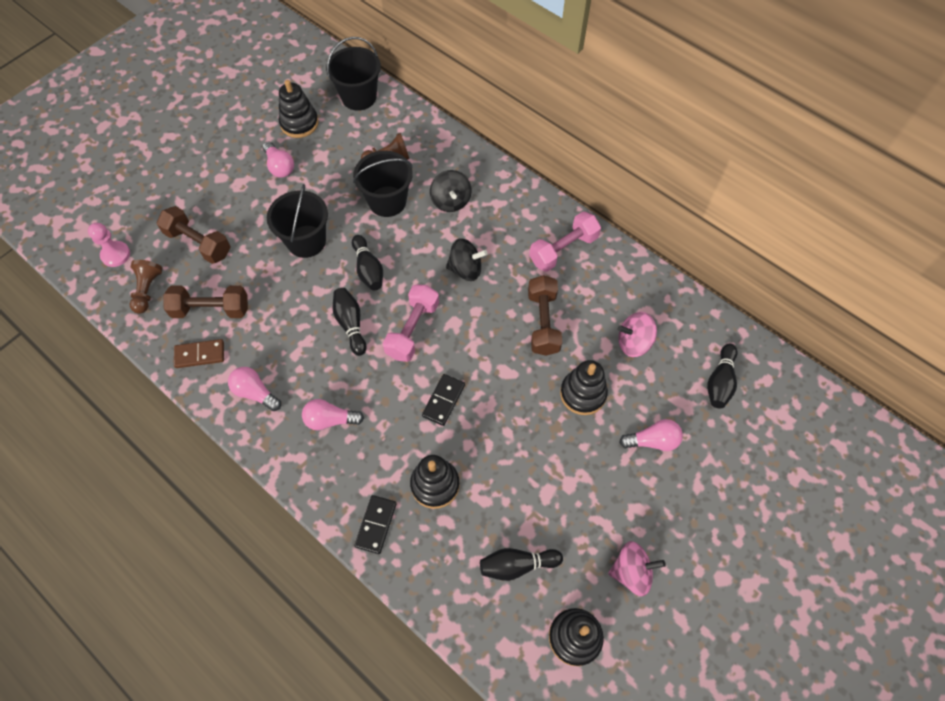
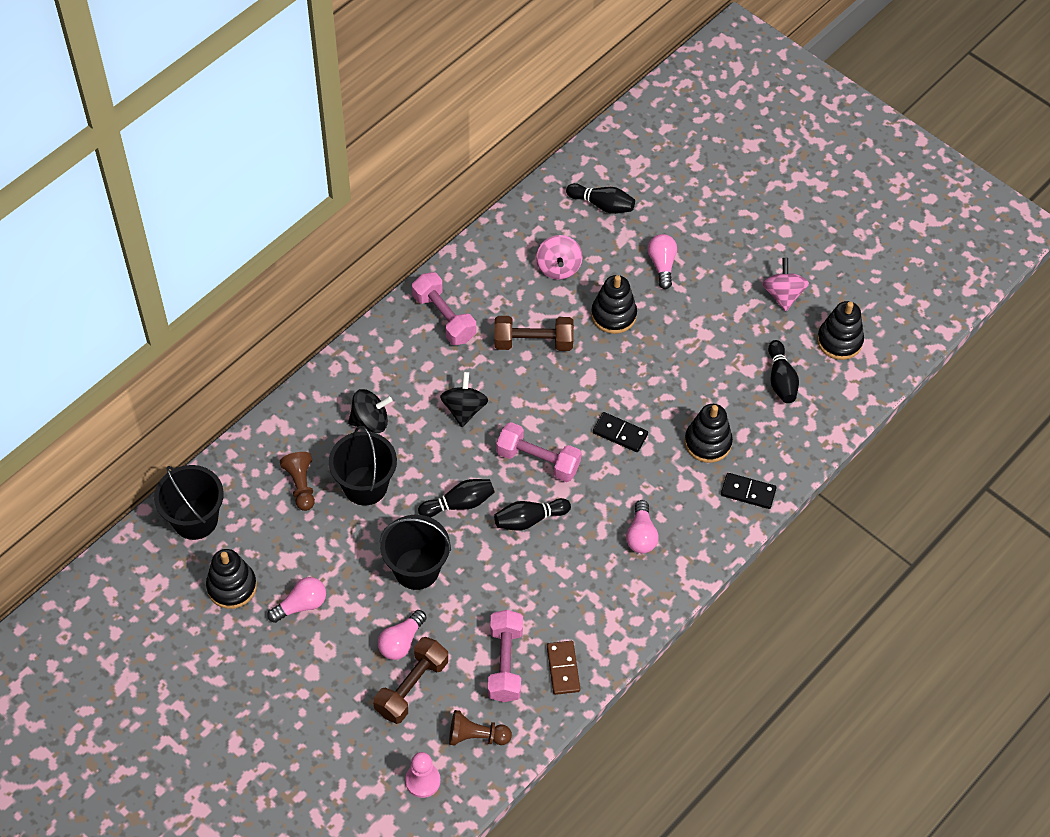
camera: 90 degrees left, 5 degrees down
(211, 309) = (505, 663): brown dumbbell -> pink dumbbell
(255, 392) = (610, 608): pink light bulb -> pink light bulb (401, 642)

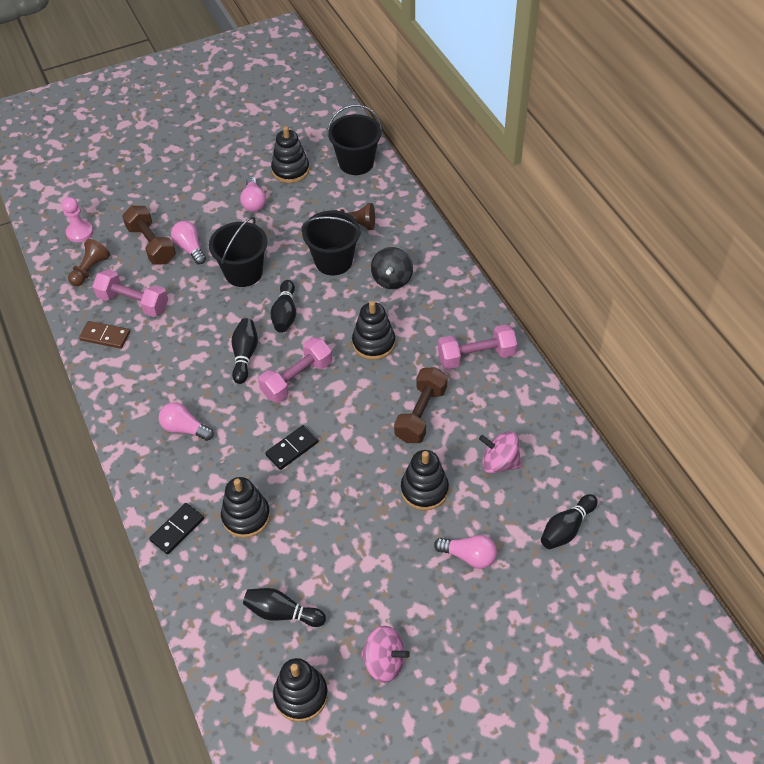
camera: 115 degrees right, 5 degrees down
(464, 409) = (373, 343): black spinning top -> black stacking toy

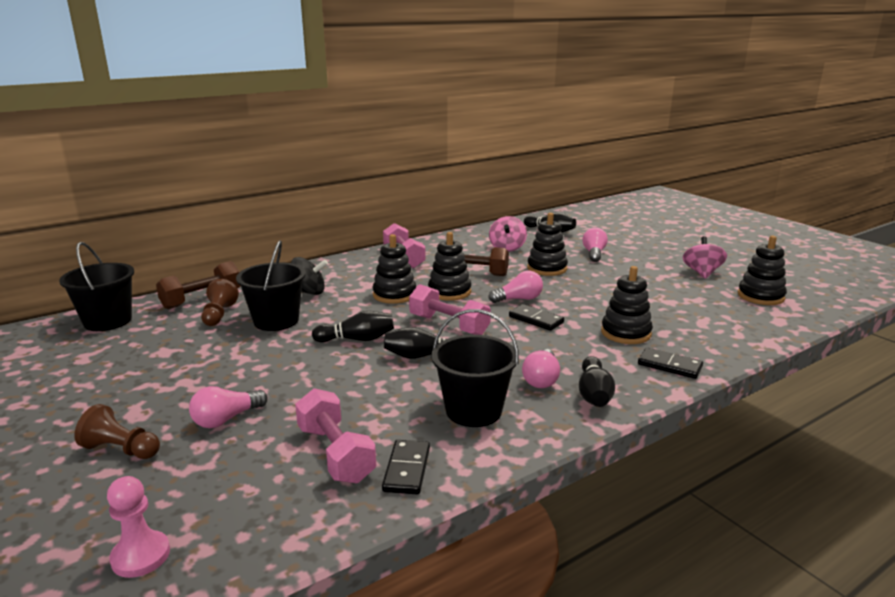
camera: 100 degrees left, 30 degrees down
(90, 270) = (252, 518): brown pawn -> brown pawn (121, 449)
(105, 336) = (406, 469): brown domino -> black domino
(133, 302) = (335, 454): pink dumbbell -> pink dumbbell turned 45 degrees counterclockwise
(151, 245) = (207, 457): brown dumbbell -> brown dumbbell (202, 299)
(243, 272) = (285, 372): black bucket -> black bucket (473, 411)
(254, 202) = (146, 380): pink light bulb -> pink light bulb (518, 299)
(282, 613) = (703, 309): black bowling pin -> black bowling pin (594, 394)
(290, 170) = (93, 360): black stacking toy -> black stacking toy (449, 292)

